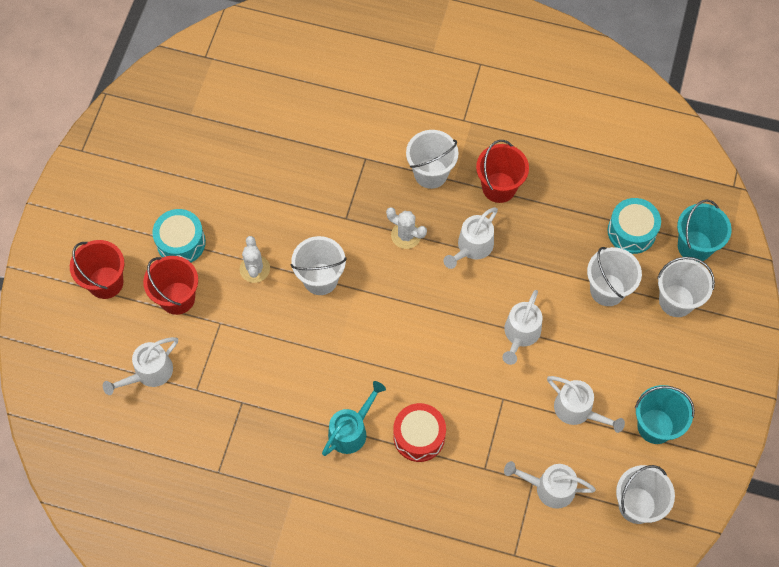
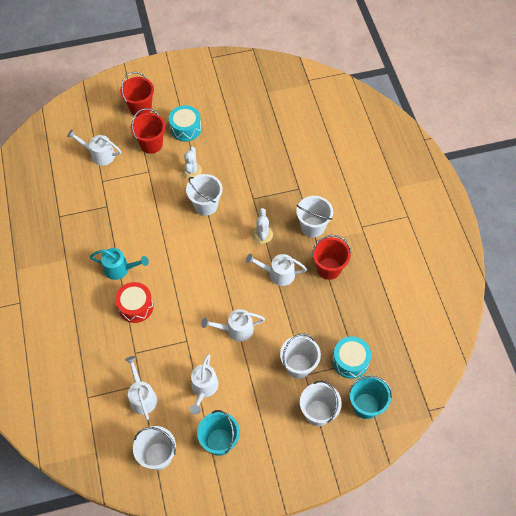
camera: 60 degrees right, 5 degrees down
(254, 269) = (191, 170): white cactus -> white cactus turned 45 degrees counterclockwise

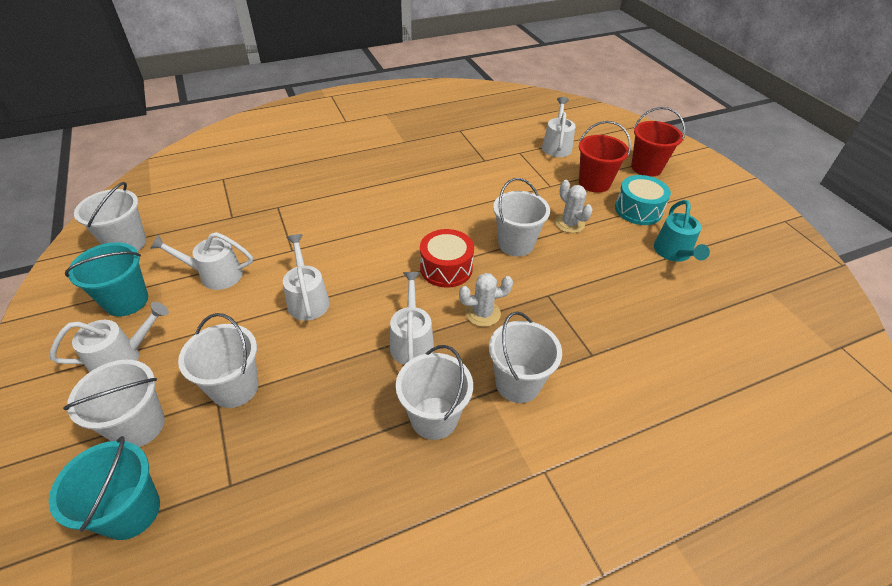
camera: 80 degrees right, 15 degrees down
(120, 269) = (397, 181): turquoise watering can -> turquoise watering can (674, 253)
(135, 306) = (344, 199): red drum -> red drum (446, 268)
(142, 396) = (215, 219): white watering can -> white watering can (123, 357)
(191, 170) = (569, 223): white cactus -> white cactus turned 60 degrees clockwise
(329, 268) = (434, 418): red bucket -> white bucket
(350, 361) = (234, 473): turquoise drum -> none

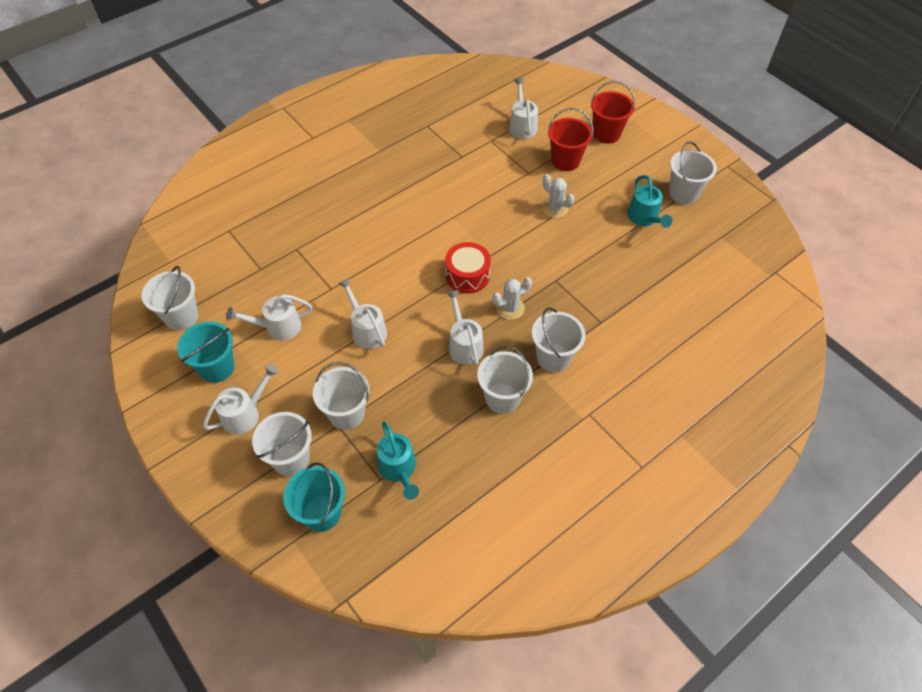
camera: 15 degrees left, 10 degrees up
(259, 478) = (398, 469): none -> turquoise watering can
(516, 244) = (516, 239): white bucket -> white bucket (683, 193)
(638, 210) = (608, 181): turquoise drum -> none

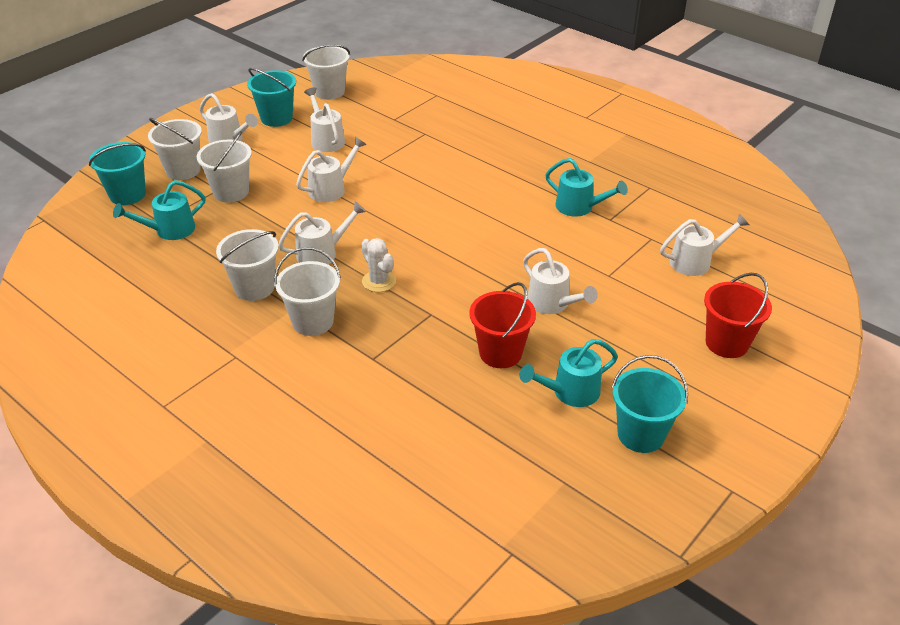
camera: 80 degrees right, 15 degrees down
(442, 169) = (580, 207): none -> turquoise watering can
(467, 275) = (420, 245): red drum -> none
(555, 208) = (553, 304): white cactus -> white watering can
(565, 161) = (647, 306): red bucket -> red bucket (500, 353)
(683, 193) = (641, 434): white bucket -> turquoise bucket

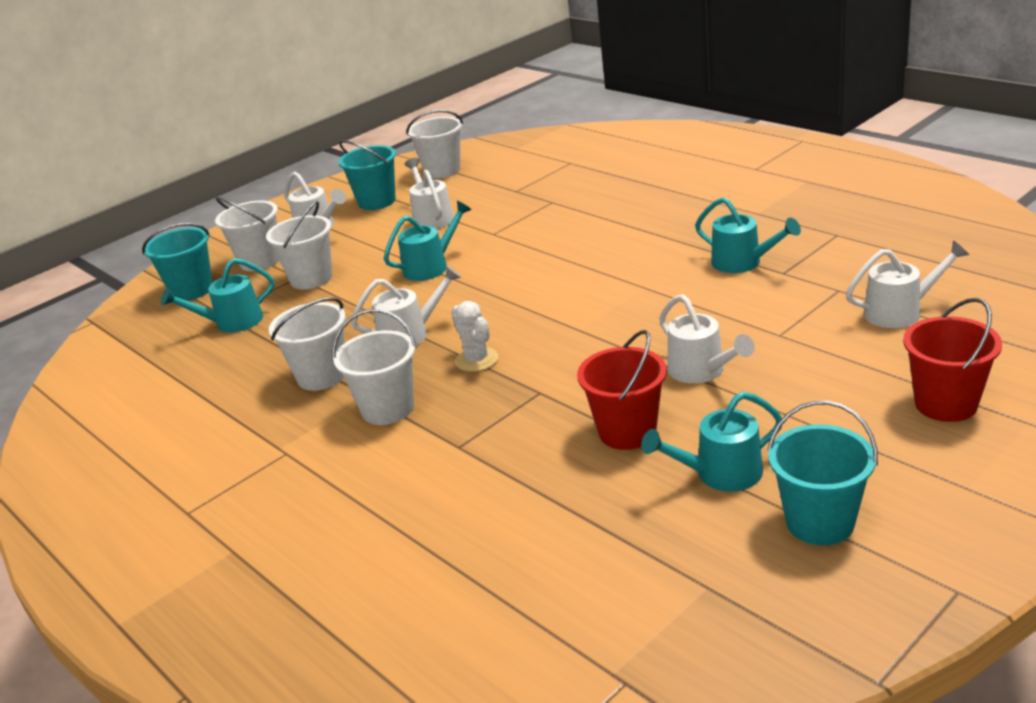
camera: 10 degrees right, 10 degrees down
(331, 188) = (431, 266): white watering can -> turquoise watering can

